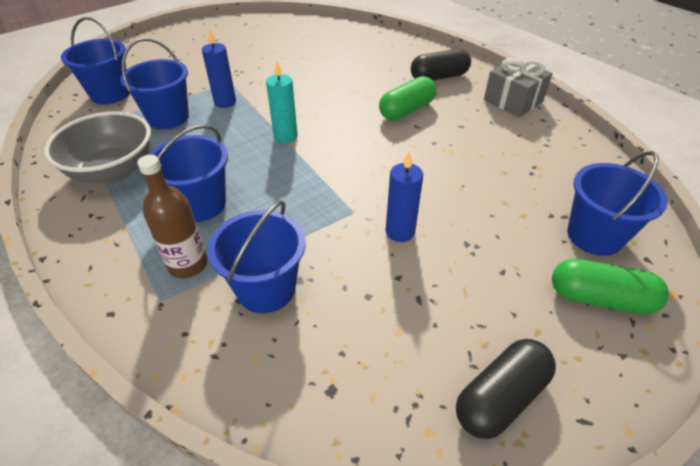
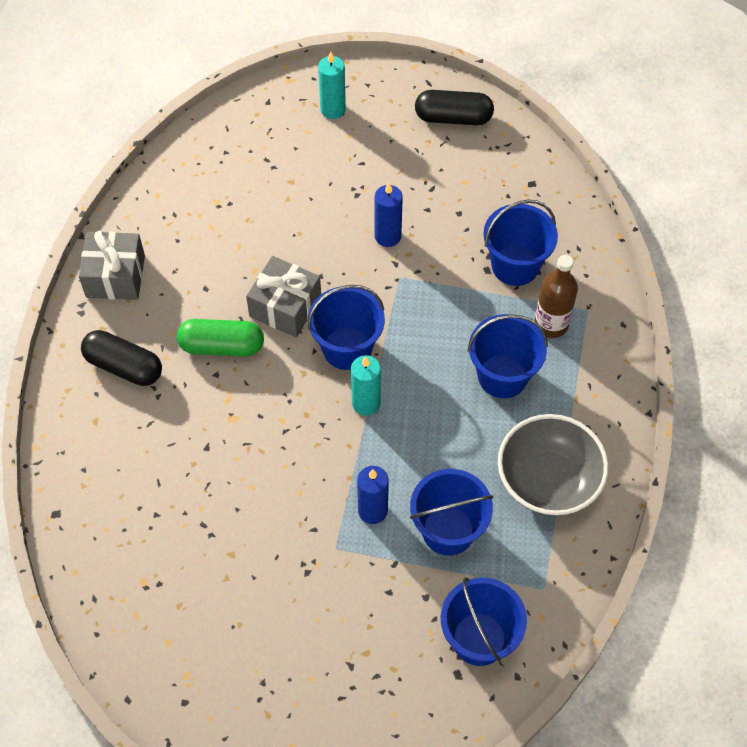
camera: 135 degrees left, 15 degrees up
(402, 147) = (285, 307): none -> grey gift
(594, 236) = (272, 135): blue bucket -> blue bucket (347, 348)
(600, 298) = (333, 109): green capsule -> turquoise candle

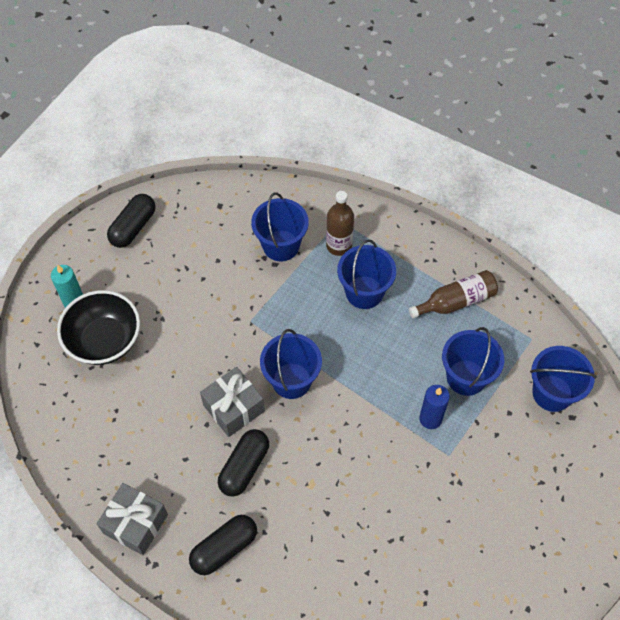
camera: 65 degrees left, 0 degrees up
(222, 346) = (244, 467): green capsule -> black capsule
(302, 156) = (104, 341): none -> black bowl
(366, 403) = (343, 387): turquoise candle -> none
(387, 236) = (211, 314): blue candle -> none
(548, 481) = (456, 301): grey bowl -> brown bottle

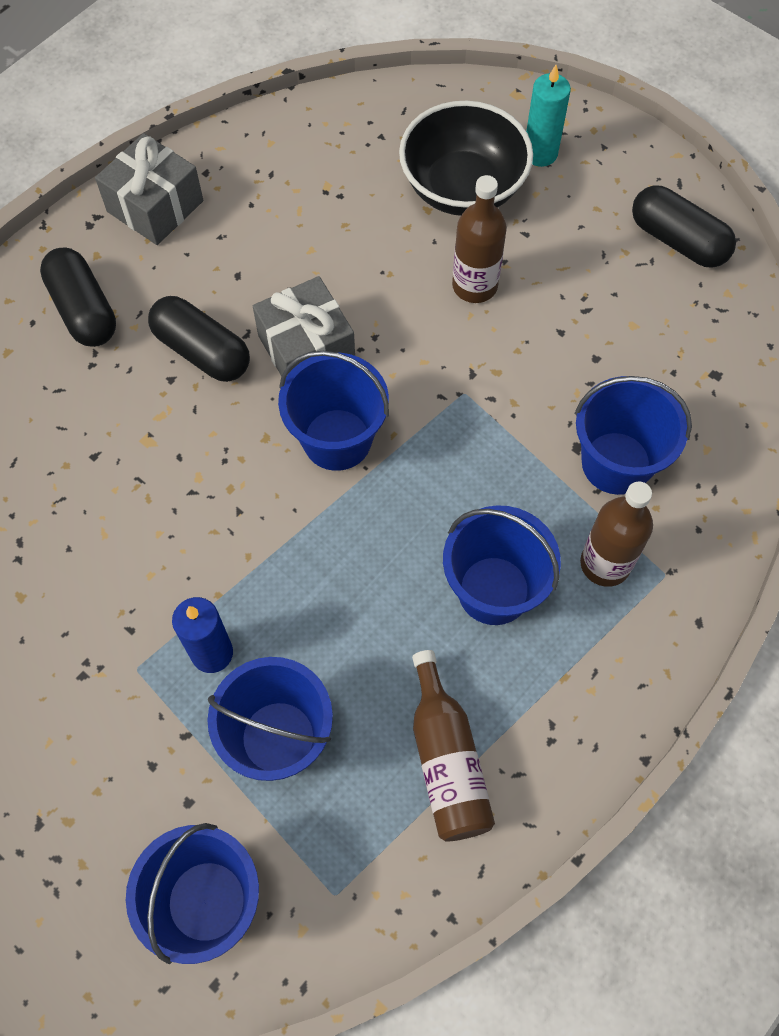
camera: 100 degrees right, 5 degrees up
(177, 325) = (474, 285): none -> brown bottle

